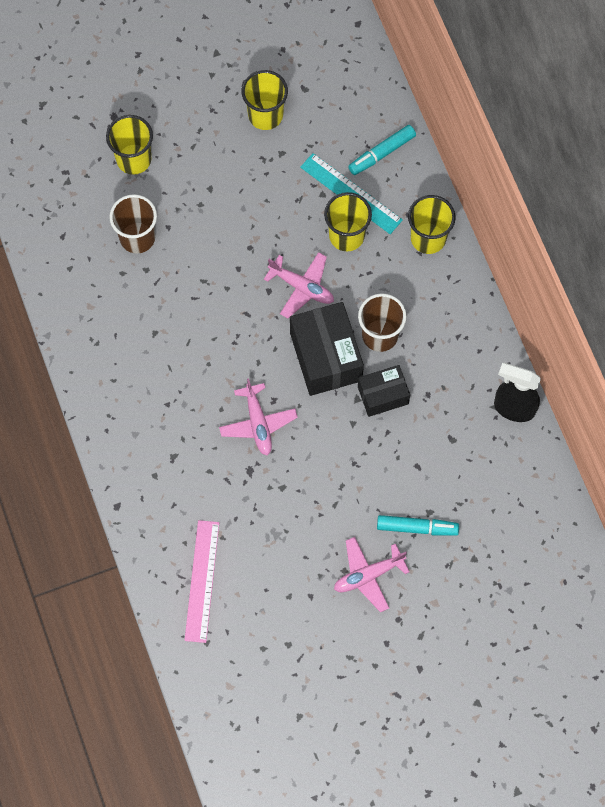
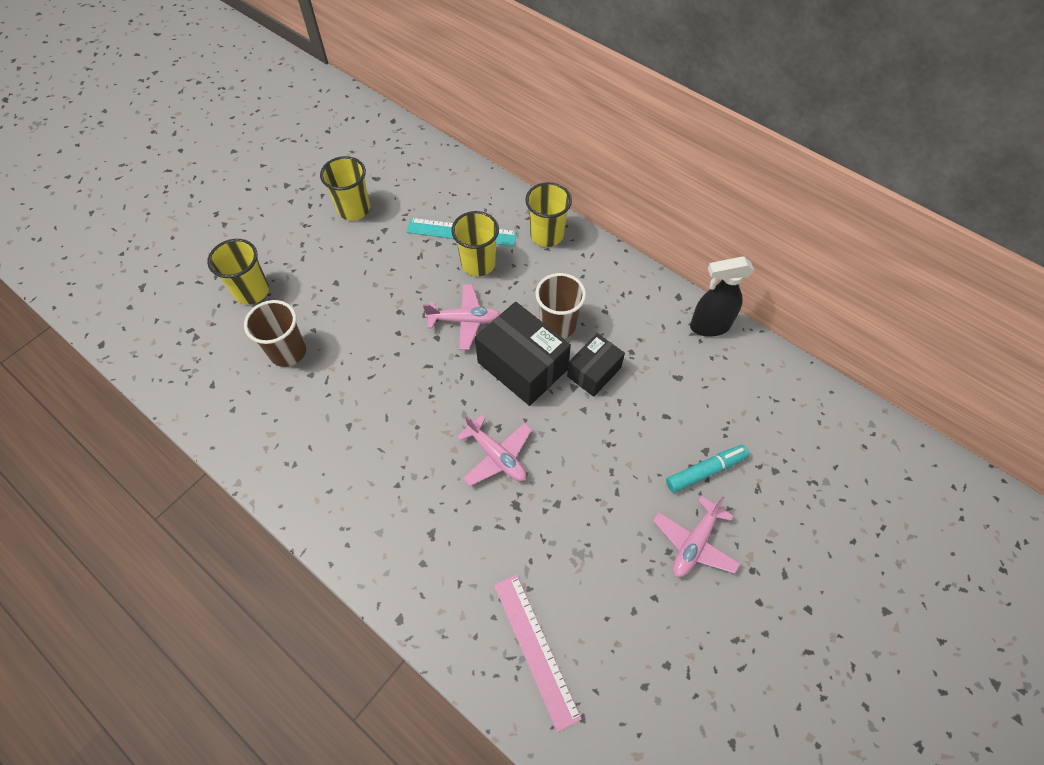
camera: 30 degrees left, 10 degrees down
(381, 153) = (468, 194): turquoise marker -> none

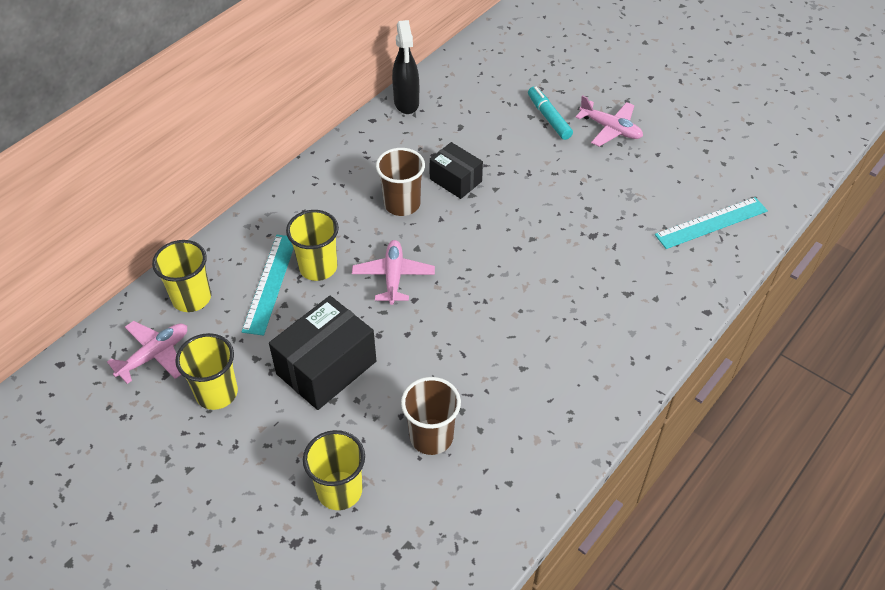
camera: 90 degrees left, 10 degrees down
(496, 456) = (547, 249): pink plane -> pink plane (154, 355)
(522, 366) = (449, 230): black box -> black box (326, 367)
(536, 649) = (711, 223): pink ruler -> turquoise ruler
(546, 235) = (284, 211): yellow cup -> yellow cup (191, 298)

